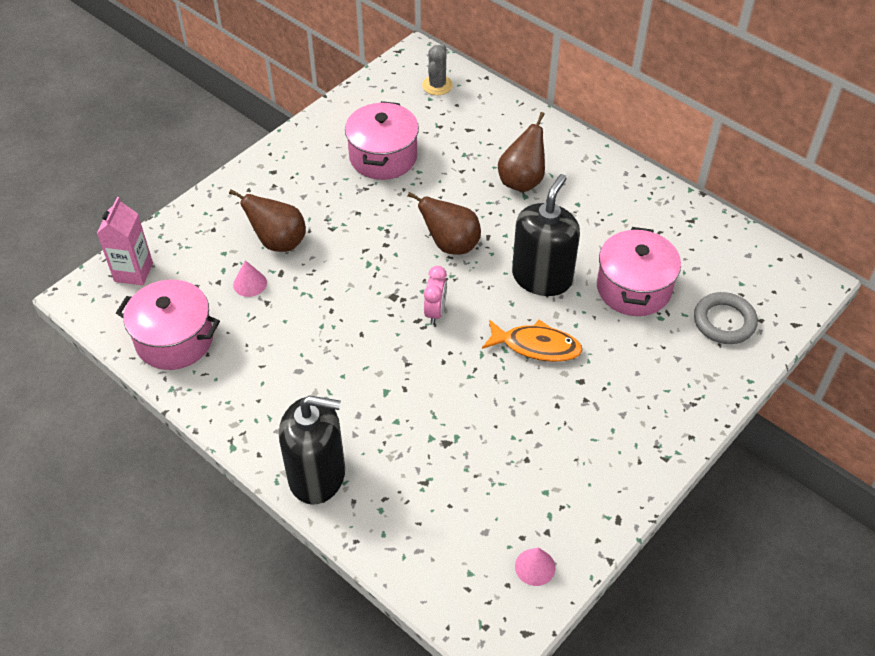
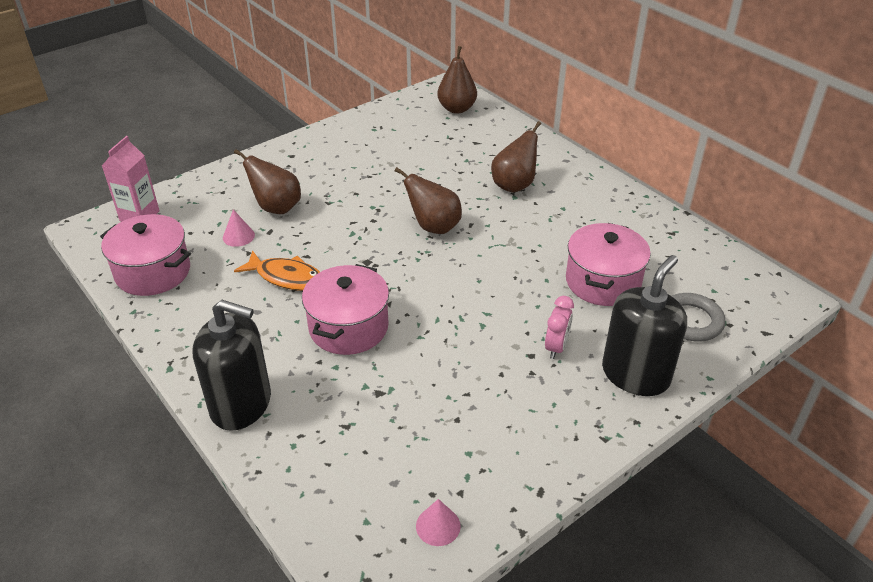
camera: 10 degrees right, 10 degrees down
(383, 157) = (392, 154): pink pot -> pink pot (348, 327)
(435, 312) = (402, 278): pink clock -> pink clock (556, 347)
(437, 85) = (457, 109): grey cactus -> brown pear
(536, 346) = (493, 319): orange fish -> orange fish (287, 277)
(542, 277) = (514, 262): black soap dispenser -> black soap dispenser (635, 374)

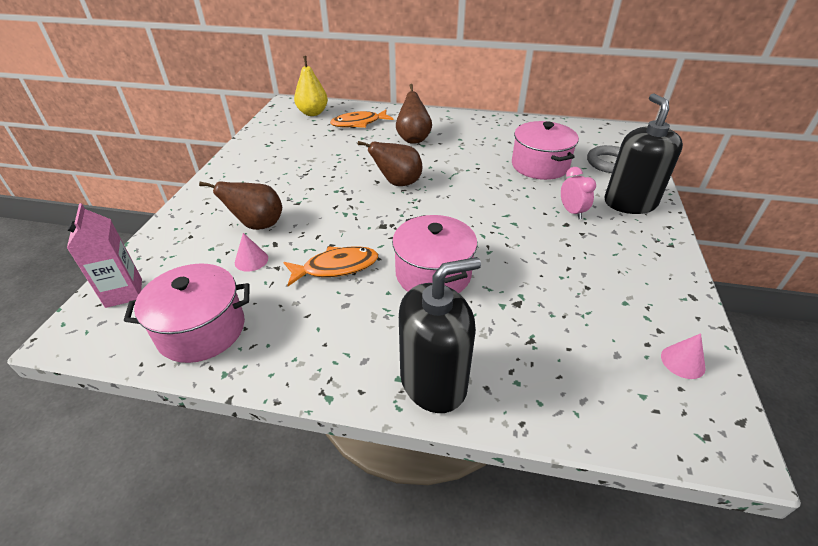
camera: 40 degrees left, 0 degrees up
(457, 109) = (313, 113): brown pear -> yellow pear
(485, 141) = (359, 123): none -> orange fish

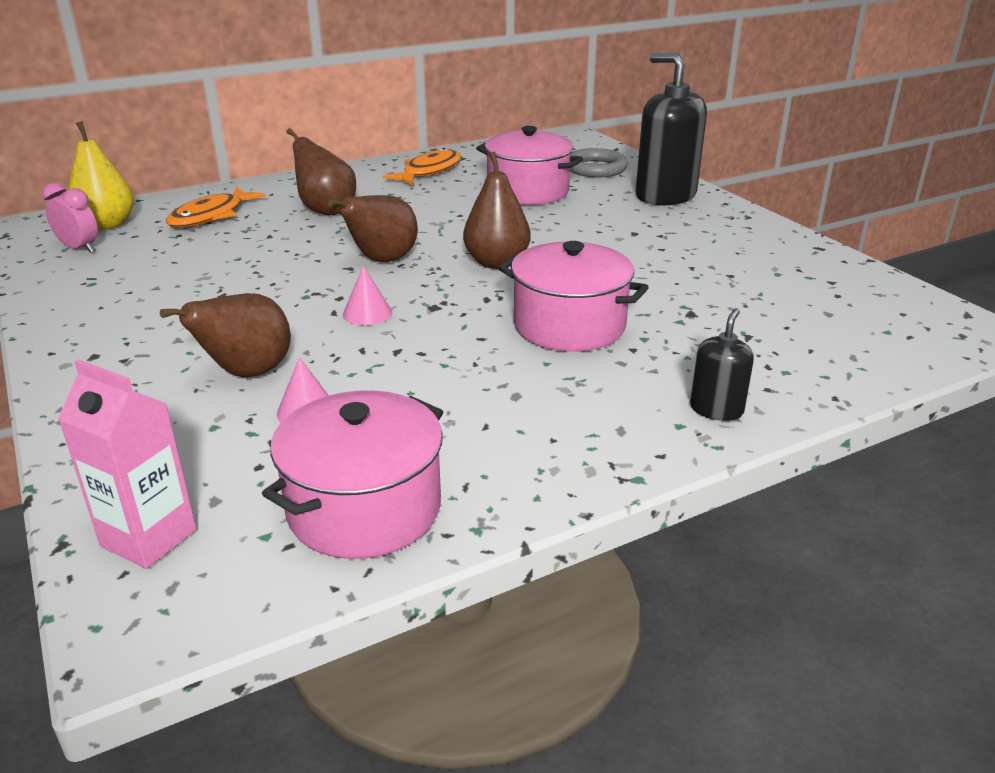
camera: 40 degrees left, 10 degrees down
(336, 267) = (443, 368): orange fish -> orange fish (429, 171)
(433, 382) = (716, 409): black soap dispenser -> black soap dispenser, size x0.49
(453, 210) = (497, 263): none -> brown pear
(572, 212) = (624, 221): pink clock -> pink clock (79, 248)
(682, 361) = (878, 295): pink cone -> pink cone (367, 313)

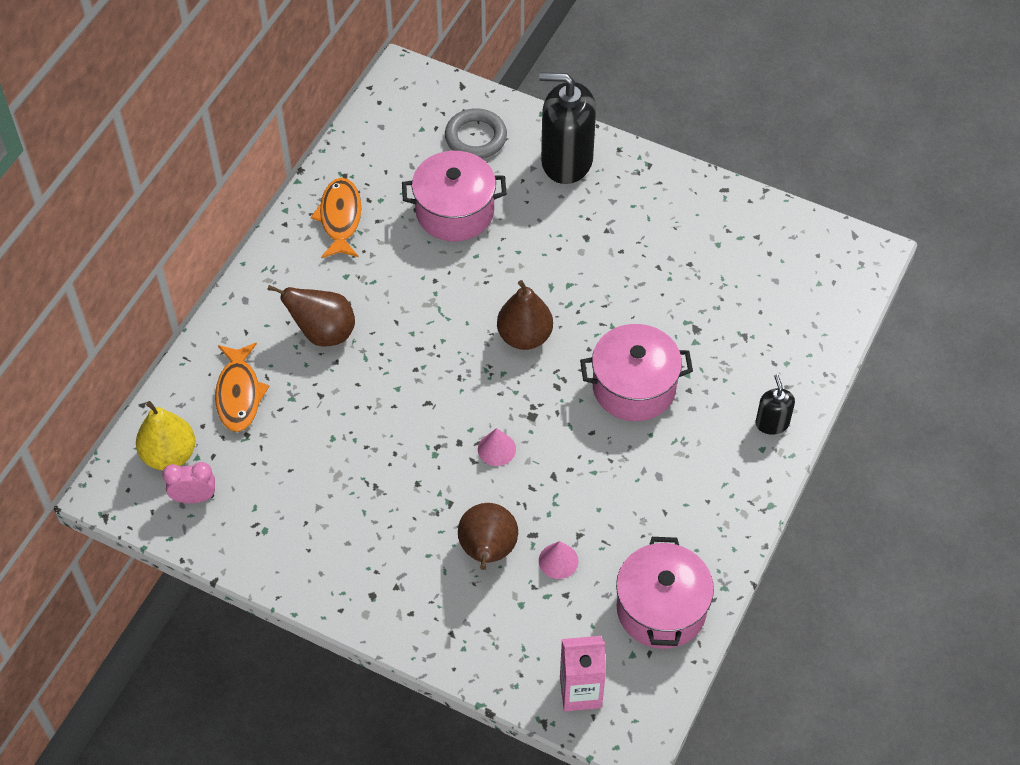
camera: 35 degrees left, 25 degrees up
(382, 260) = (441, 380): brown pear -> none

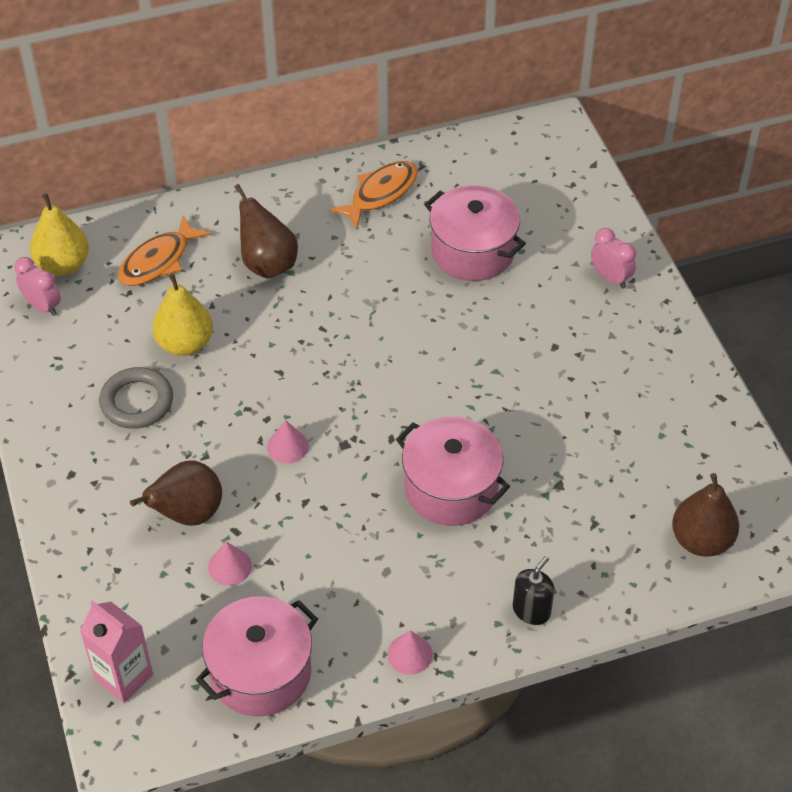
camera: 45 degrees right, 5 degrees down
(336, 438) = (185, 344): none -> yellow pear
(475, 137) = (557, 209): grey ring -> grey ring (137, 402)
(524, 336) = (412, 382): brown pear -> brown pear (701, 540)
(566, 161) = (610, 278): black soap dispenser -> pink clock
(735, 515) = (410, 654): none -> pink cone

